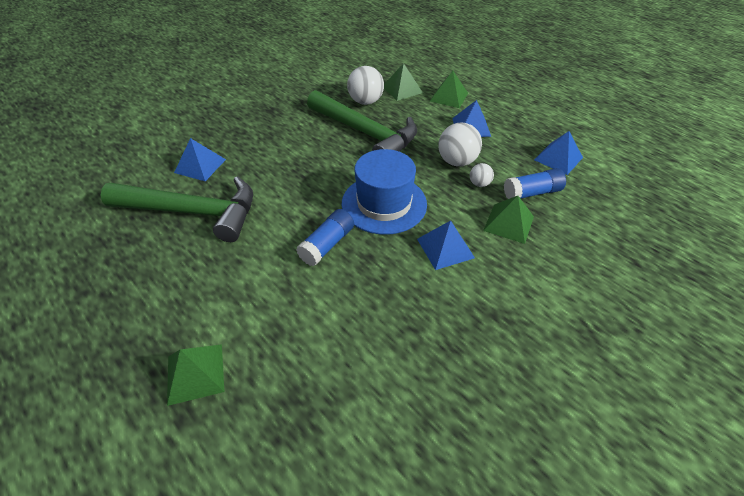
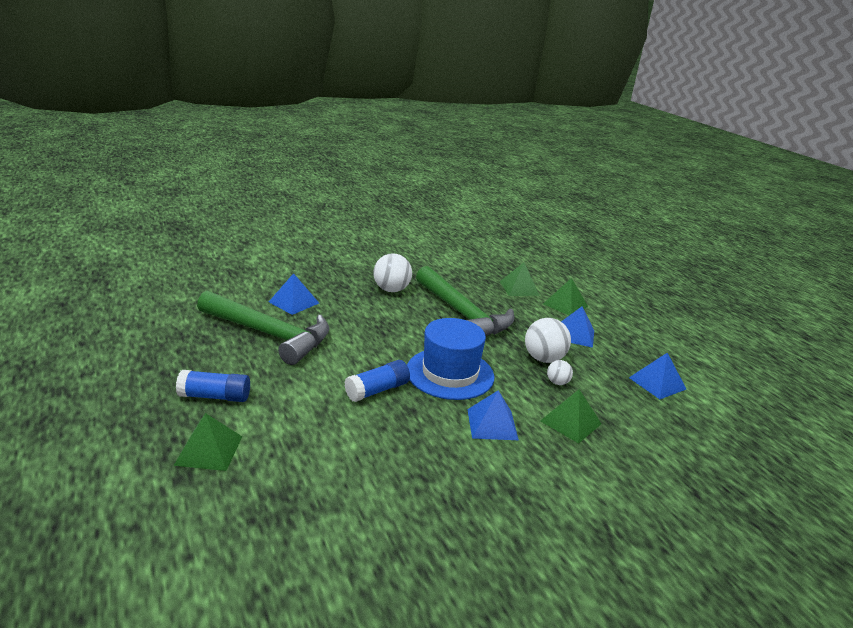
camera: 15 degrees right, 20 degrees down
(365, 102) = (476, 290): white ball -> white ball (391, 290)
(532, 193) = (610, 404): blue glue stick -> blue glue stick (215, 396)

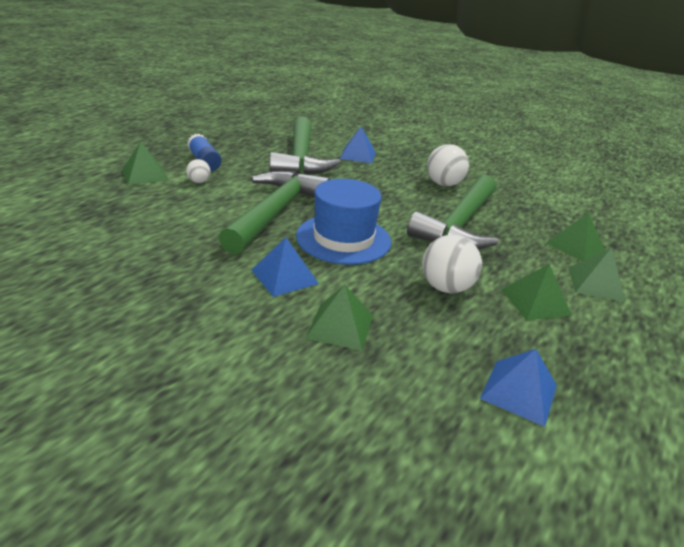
camera: 60 degrees right, 5 degrees up
(377, 390) = (276, 212): blue glue stick -> green hammer
(557, 382) = (409, 305): white ball -> white ball (199, 182)
(575, 334) = (535, 302): blue pyramid -> green pyramid

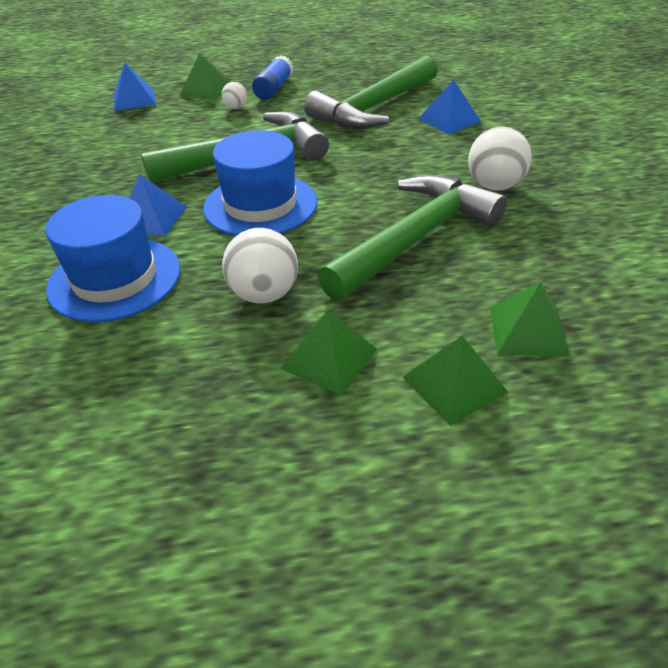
camera: 50 degrees right, 10 degrees up
(340, 326) = (115, 278): green pyramid -> blue hat
(459, 224) = (415, 239): green hammer -> green hammer turned 150 degrees clockwise
(519, 392) = (138, 419): blue pyramid -> blue pyramid (134, 99)

